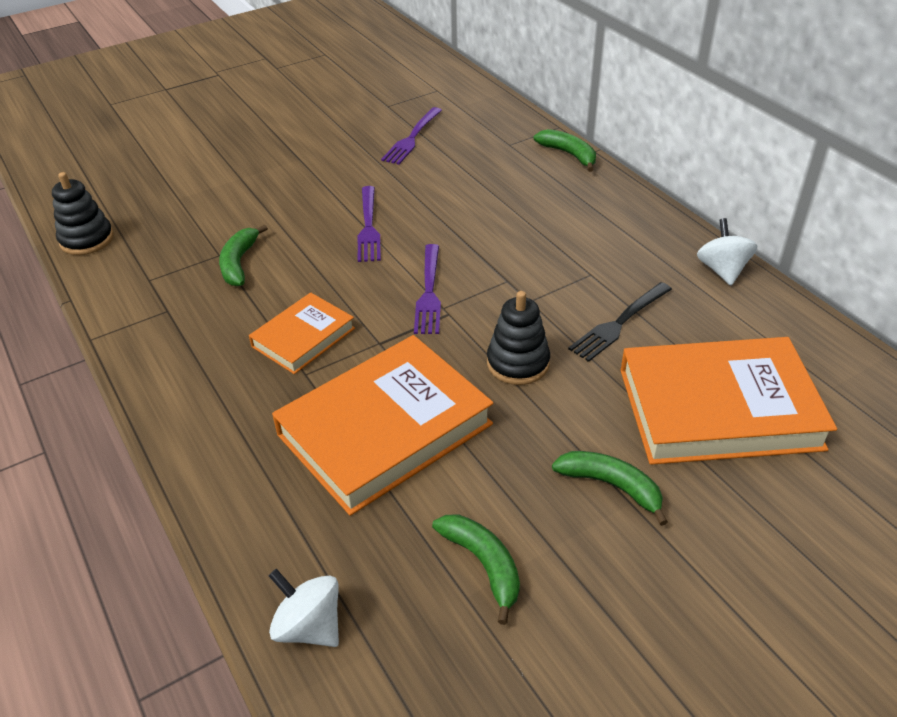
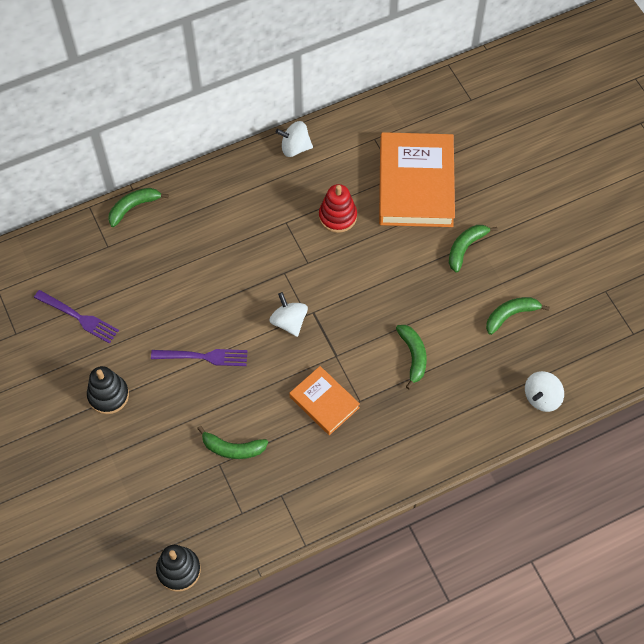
camera: 85 degrees left, 20 degrees up
(385, 429) = (413, 356): orange book -> green banana
(429, 292) = (289, 322): purple fork -> white spinning top
(518, 363) = (366, 278): black stacking toy -> black stacking toy (108, 395)
(619, 323) = (337, 216): black fork -> red stacking toy

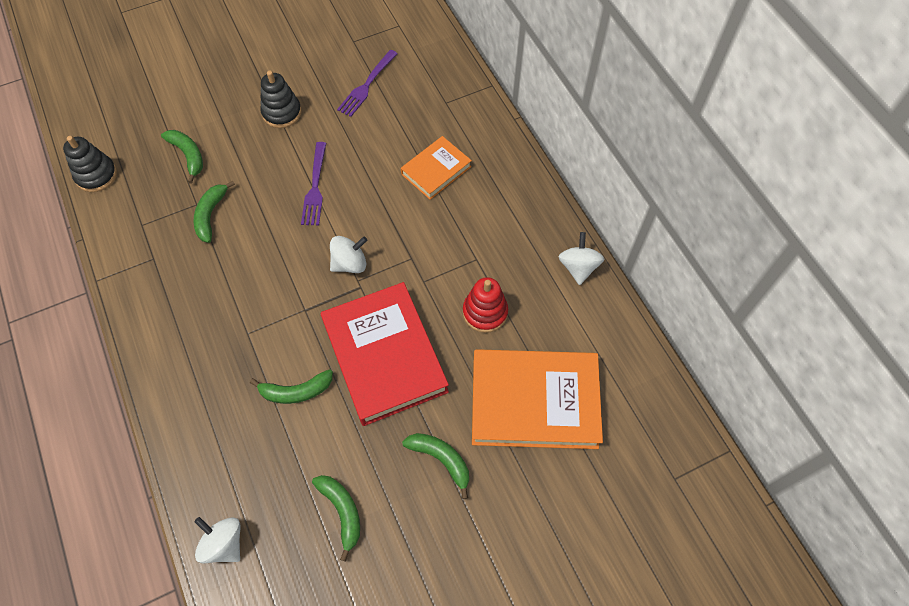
camera: 90 degrees right, 0 degrees up
(134, 207) = (492, 121): green banana -> green banana (188, 155)
(324, 402) = (250, 298): orange book -> orange book (436, 170)
(379, 290) = (384, 356): none -> red book

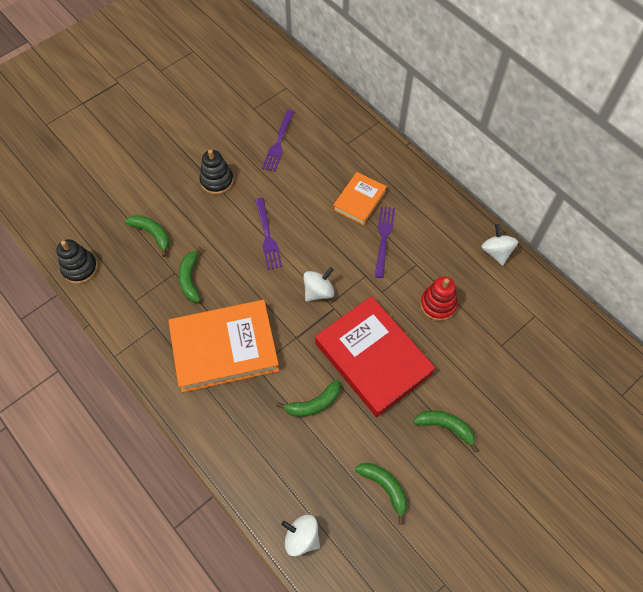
camera: 15 degrees left, 0 degrees up
(448, 220) = (383, 238): none -> purple fork
(534, 402) = (500, 364): orange book -> orange book (224, 348)

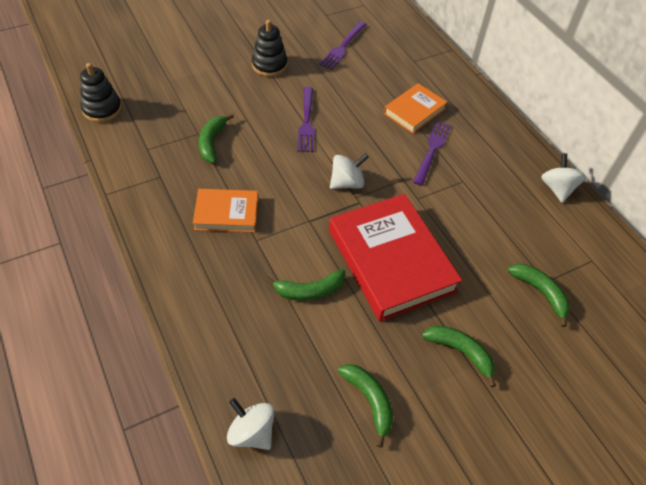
camera: 10 degrees right, 10 degrees down
(152, 234) = (187, 95): green banana -> green banana (540, 292)
(224, 348) = (226, 213): orange book -> orange book, size x0.54
(438, 304) = (479, 224): red stacking toy -> none

